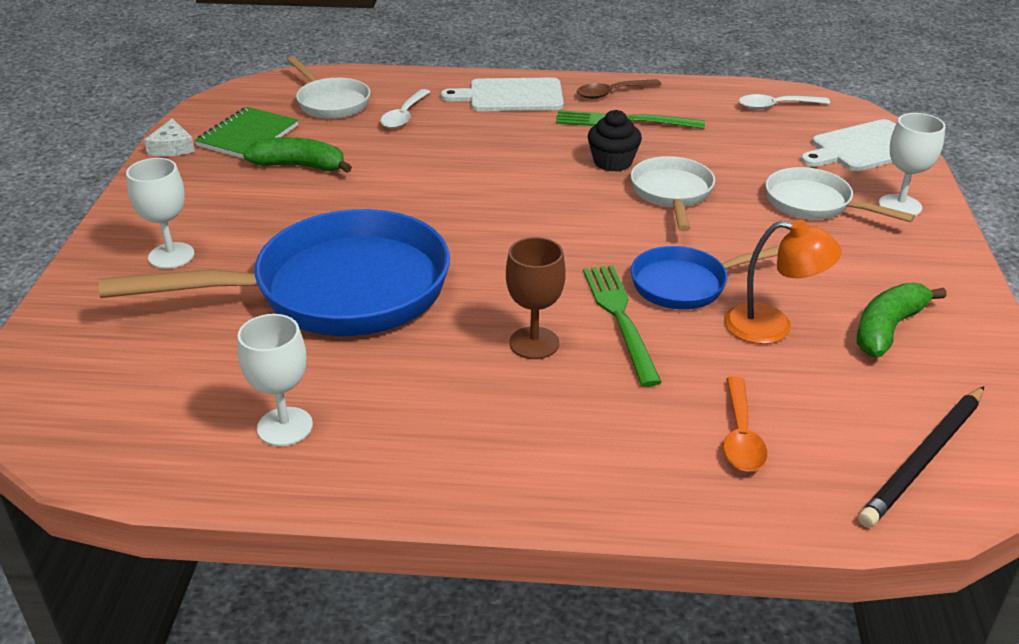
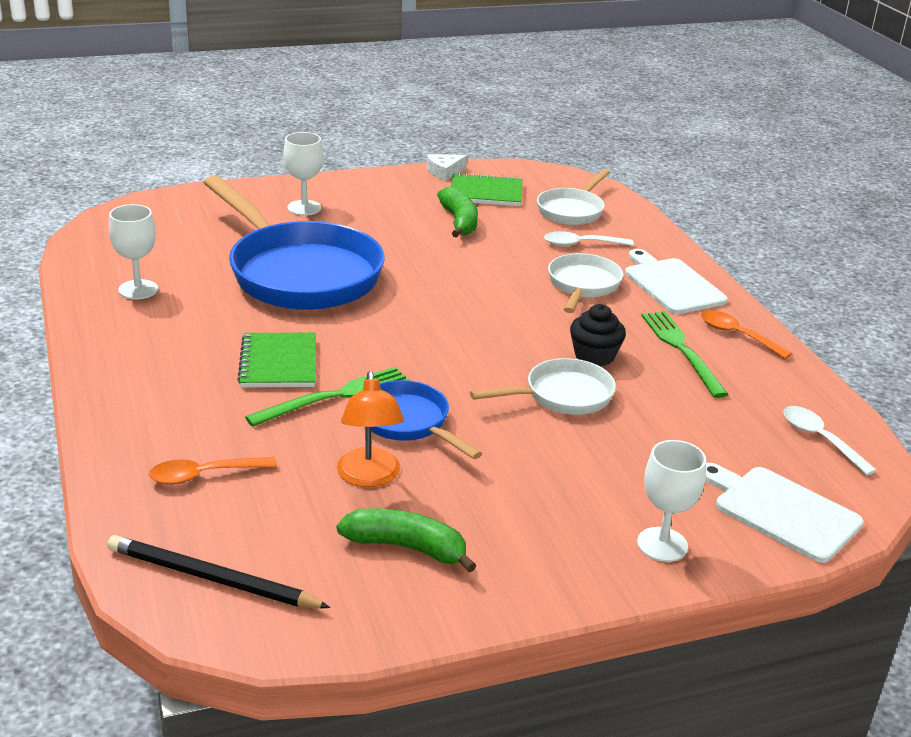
camera: 65 degrees right, 5 degrees down
(534, 343) = (279, 363): brown goblet -> green notebook
(612, 93) = (737, 335): brown spoon -> orange spoon
(814, 204) = (615, 484): white pan -> white pan (582, 286)

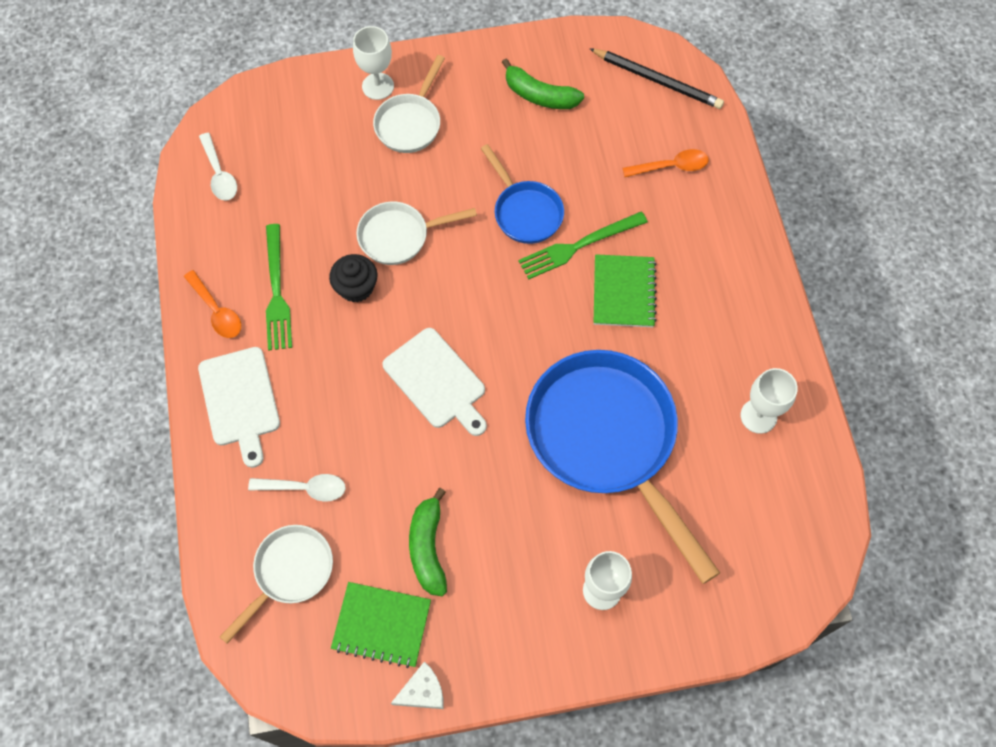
camera: 170 degrees left, 35 degrees up
(369, 477) = (558, 157): orange lamp -> none
(582, 286) = (330, 403): white pan -> white pan (410, 123)
(782, 511) = (286, 107): white cutting board -> white cutting board (437, 381)

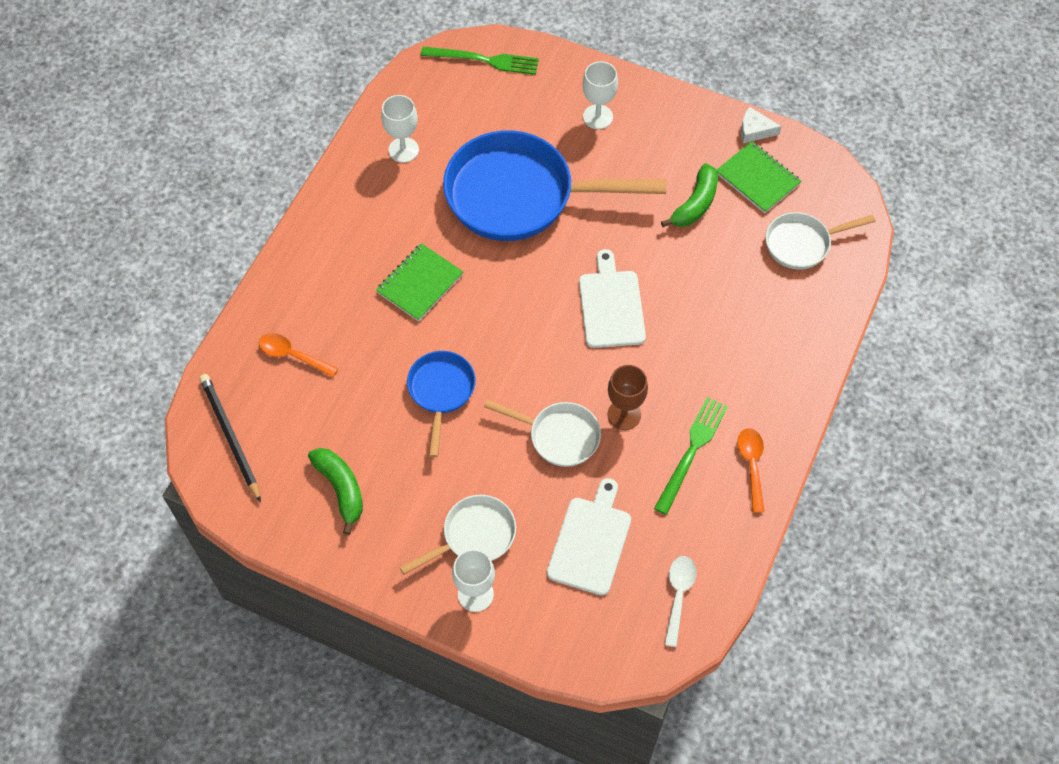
camera: 145 degrees left, 5 degrees down
(240, 400) = (772, 381): white cutting board -> white cutting board (590, 541)
(305, 488) = (758, 290): white spoon -> none
(356, 287) = (624, 414): black cupcake -> brown goblet
(578, 246) = (422, 338): green fork -> green fork (484, 60)
(607, 440) = (520, 195): blue pan -> blue pan turned 90 degrees clockwise

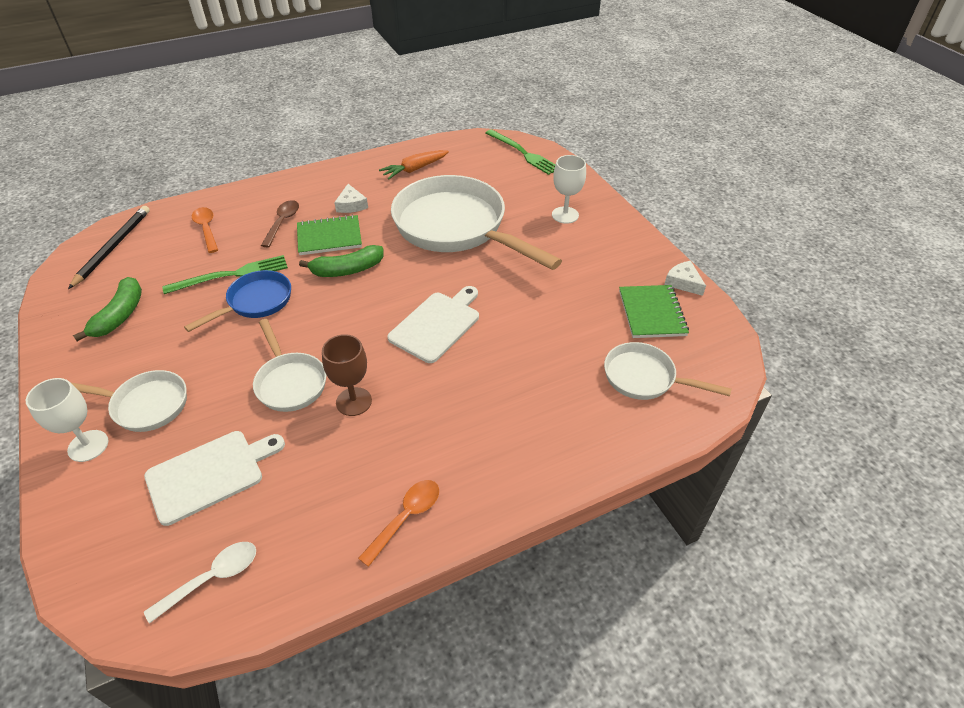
camera: 40 degrees right, 15 degrees down
(355, 298) = (282, 222): none -> brown spoon
(395, 234) = (351, 205): none -> white cheese
(403, 150) = (414, 169): white goblet -> orange carrot
(520, 195) = (456, 228): blue pan -> white pan
(692, 451) = (370, 467): green fork -> green fork (231, 275)
(695, 204) = (580, 300): green banana -> green banana (347, 270)

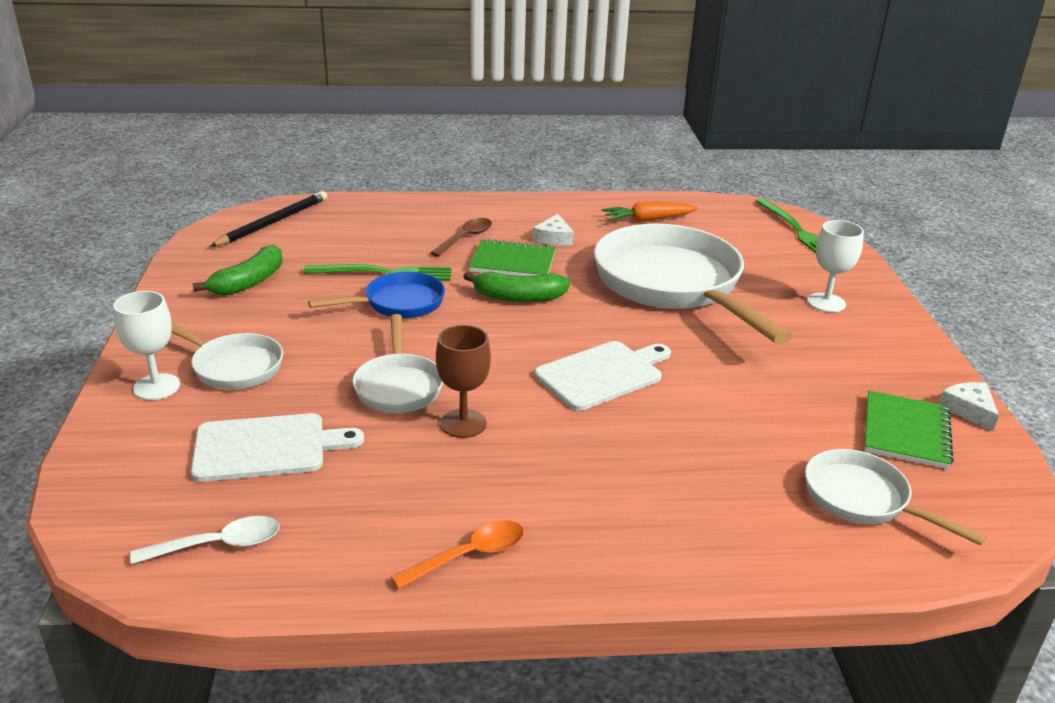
camera: 20 degrees right, 15 degrees down
(206, 229) = (379, 227): orange spoon -> none

